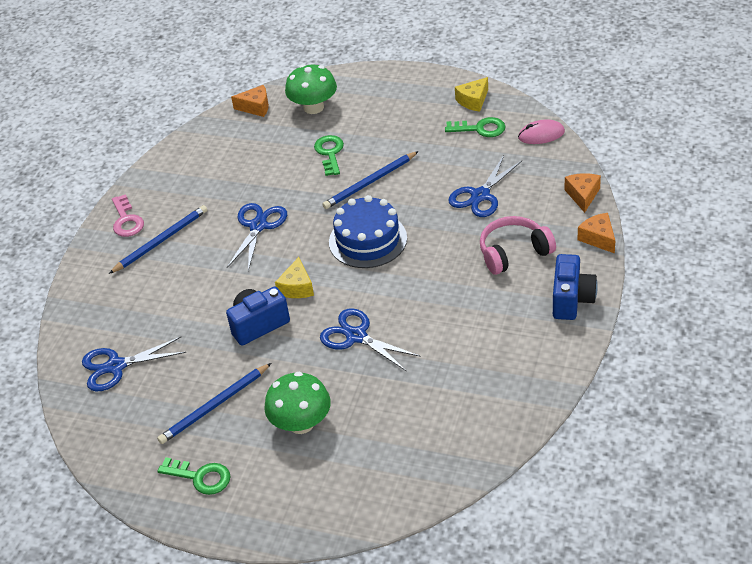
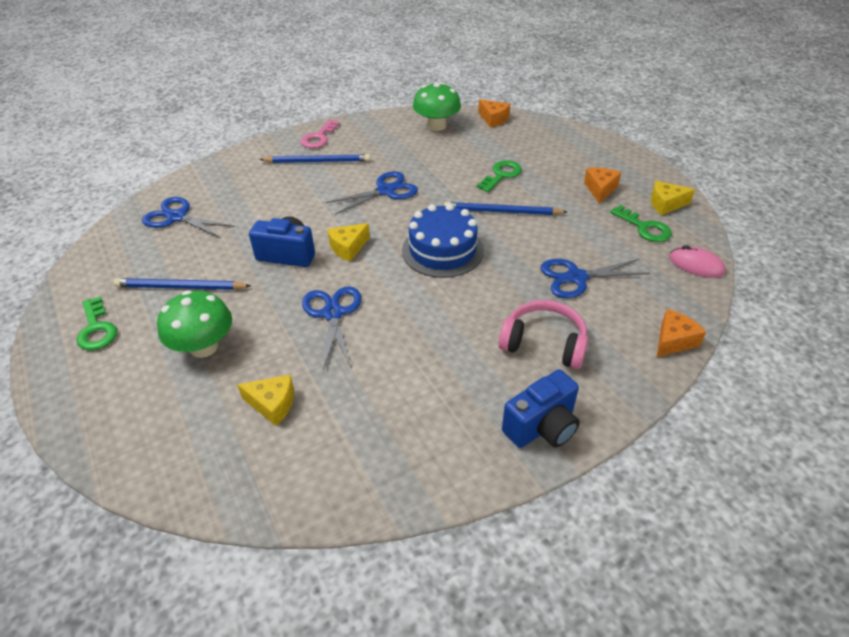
camera: 40 degrees right, 0 degrees up
(313, 107) = (532, 140): green mushroom -> green mushroom (436, 126)
(403, 414) = (272, 404): none -> yellow cheese
(598, 238) = (641, 390): orange cheese -> orange cheese (600, 189)

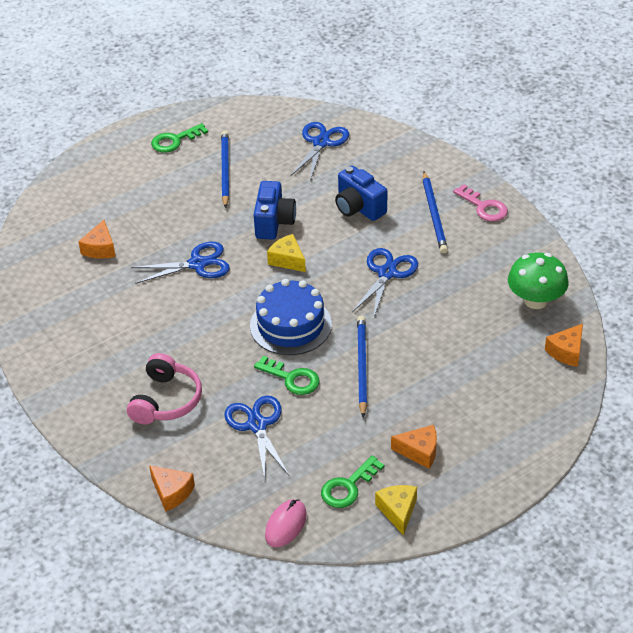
camera: 85 degrees right, 0 degrees up
(204, 347) = (157, 200): green mushroom -> none
(272, 404) = (100, 248): yellow cheese -> orange cheese
(319, 137) = (484, 207): pink key -> pink key turned 150 degrees counterclockwise
(385, 191) = (387, 273): blue scissors -> blue scissors turned 120 degrees counterclockwise
(501, 175) = (435, 364): green key -> green key (292, 378)
(542, 427) = (75, 399): blue camera -> blue camera (359, 208)

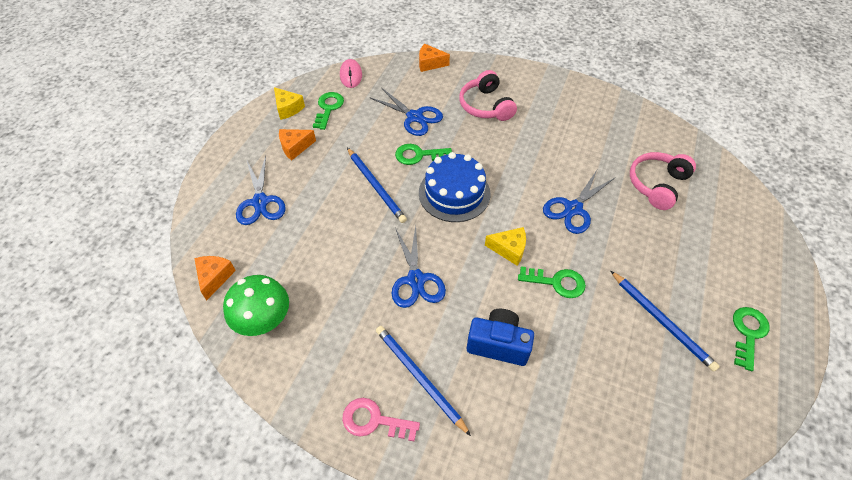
camera: 145 degrees right, 10 degrees up
(100, 248) = (657, 185): orange cheese -> pink headphones
(274, 223) = (557, 282): blue camera -> green key
(321, 143) = (614, 421): blue scissors -> blue scissors (260, 202)

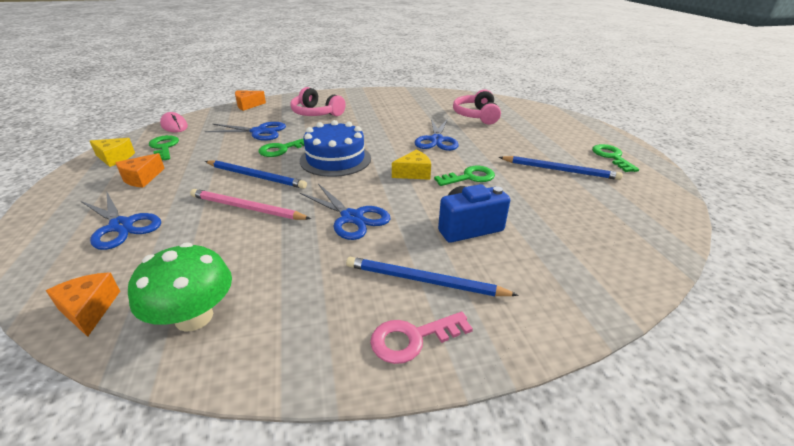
camera: 35 degrees left, 20 degrees down
(348, 225) = (247, 208): none -> pink pencil

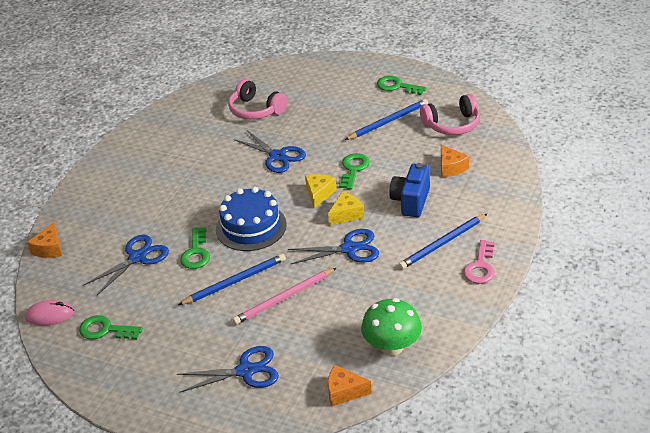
camera: 50 degrees left, 5 degrees up
(115, 158) = (96, 367): yellow cheese -> yellow cheese (346, 214)
(142, 178) = (166, 352): orange cheese -> orange cheese (450, 168)
(316, 113) = (132, 206): pink headphones -> pink headphones (452, 124)

